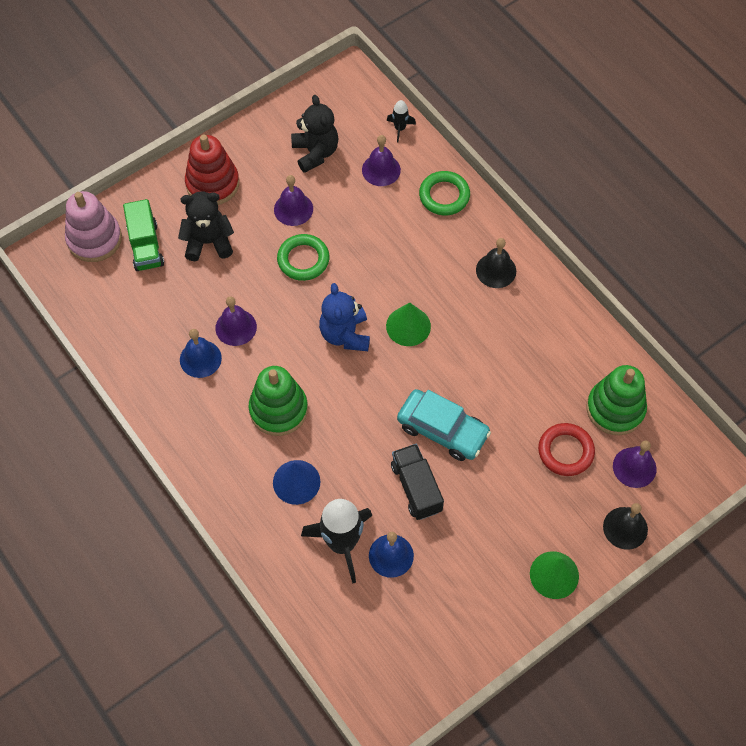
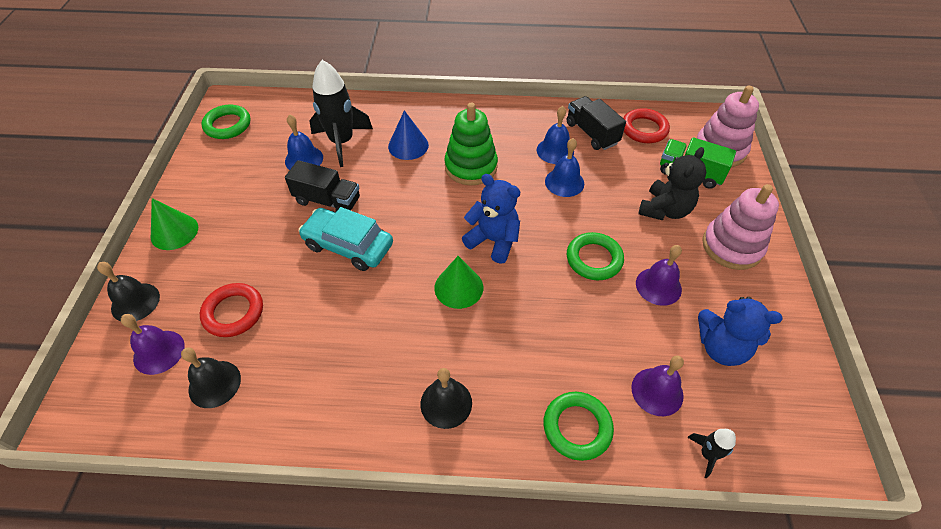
camera: 130 degrees right, 10 degrees down
(110, 308) = (644, 129): none -> red ring
(151, 345) = (591, 133): none -> black truck
(212, 184) = (732, 246): red stacking toy -> pink stacking toy
(236, 327) = (564, 182): purple bell -> blue bell
(315, 153) = (721, 347): black teddy bear -> blue teddy bear
(414, 676) = (227, 125): none -> green ring
(442, 430) = (348, 245): turquoise car -> turquoise car turned 45 degrees clockwise
(615, 409) = (214, 384): green stacking toy -> black bell

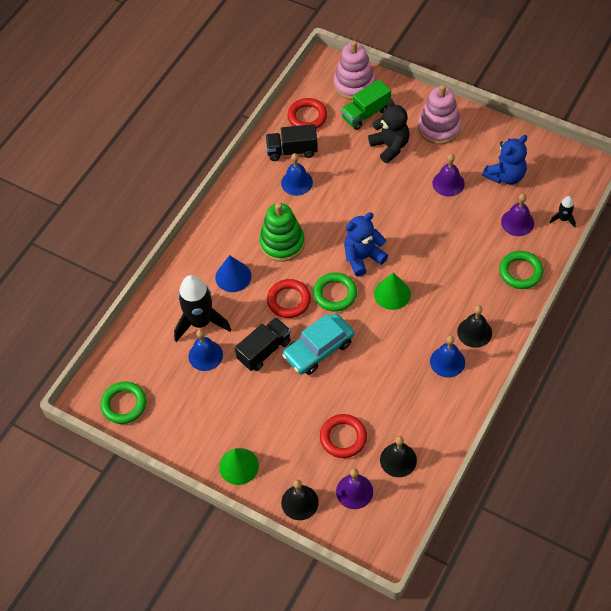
camera: 60 degrees left, 5 degrees up
(400, 198) = (289, 300): none -> red ring
(564, 182) = (332, 191): blue bell -> blue bell (447, 361)
(594, 259) = (409, 207): green ring -> green ring (335, 294)

